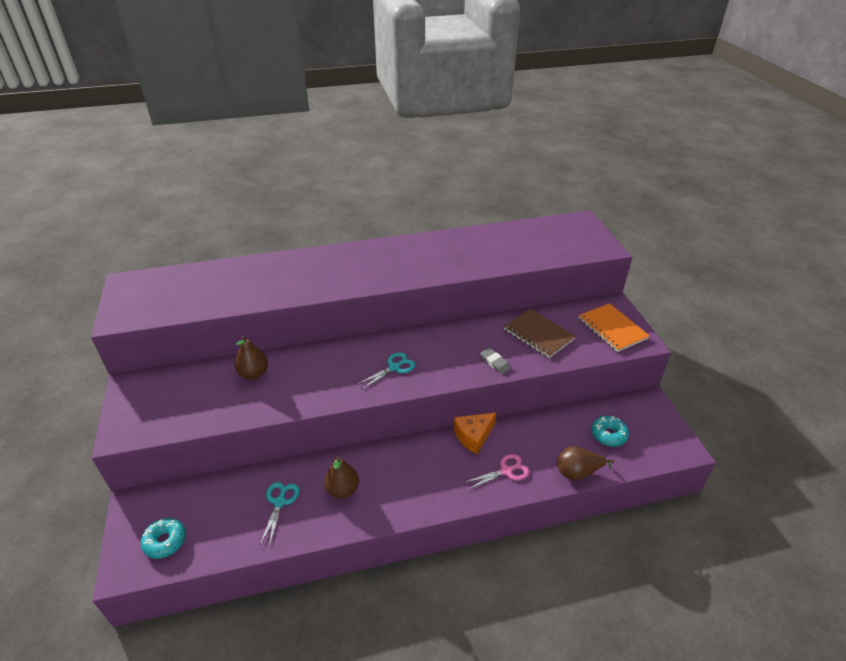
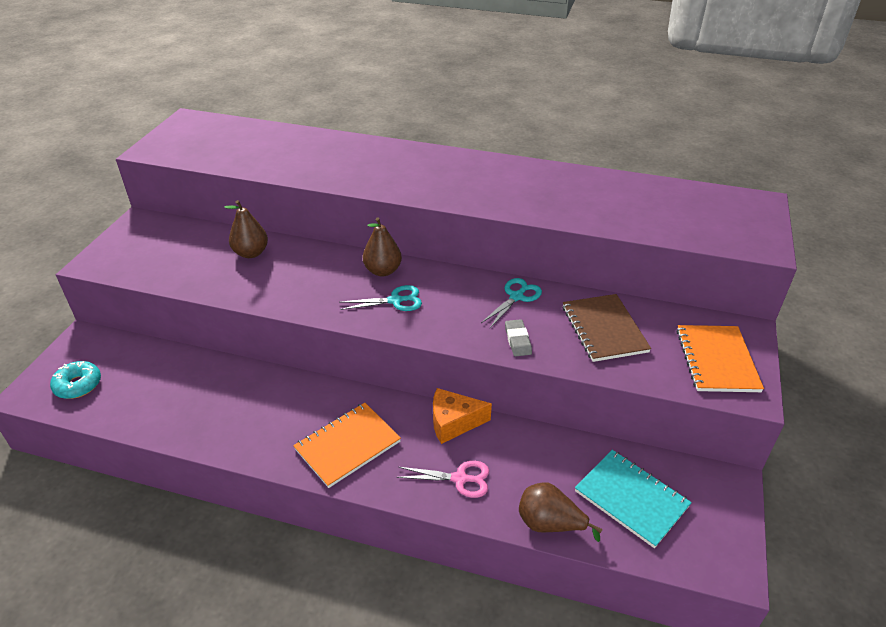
camera: 30 degrees right, 0 degrees up
(280, 502) = (200, 397): turquoise scissors -> turquoise scissors (516, 297)
(343, 489) = (268, 413): brown pear -> brown pear (383, 271)
(418, 485) = (347, 445): none -> orange notebook
(608, 434) = (631, 499): turquoise donut -> turquoise notebook

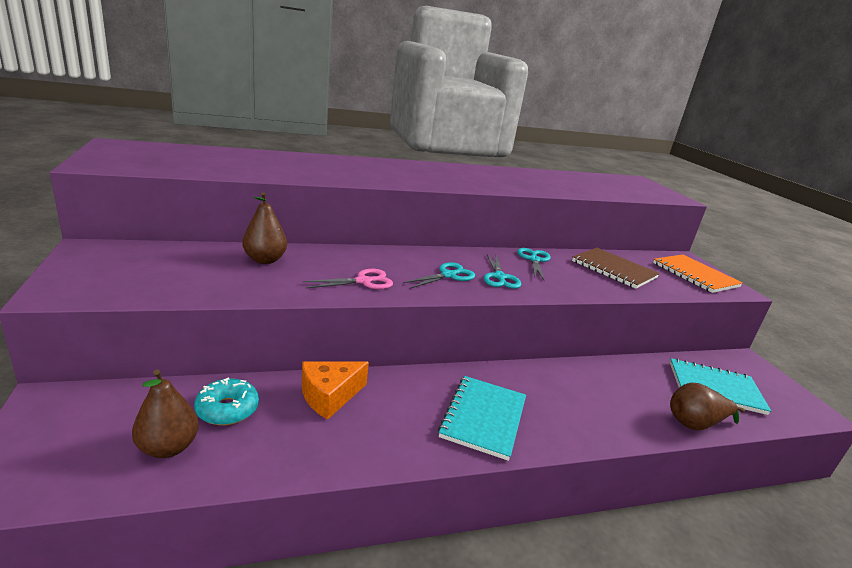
camera: 35 degrees left, 15 degrees down
(78, 385) = (85, 456): turquoise donut -> turquoise donut (227, 409)
(347, 445) = (483, 418): orange notebook -> turquoise notebook
(383, 271) = (411, 257): brown pear -> brown pear (168, 447)
(446, 313) = (499, 277): none -> turquoise scissors
(453, 422) = (546, 373): orange cheese -> orange cheese (329, 396)
(460, 479) = (600, 413): pink scissors -> pink scissors (363, 281)
(517, 340) = (572, 285): grey eraser -> none

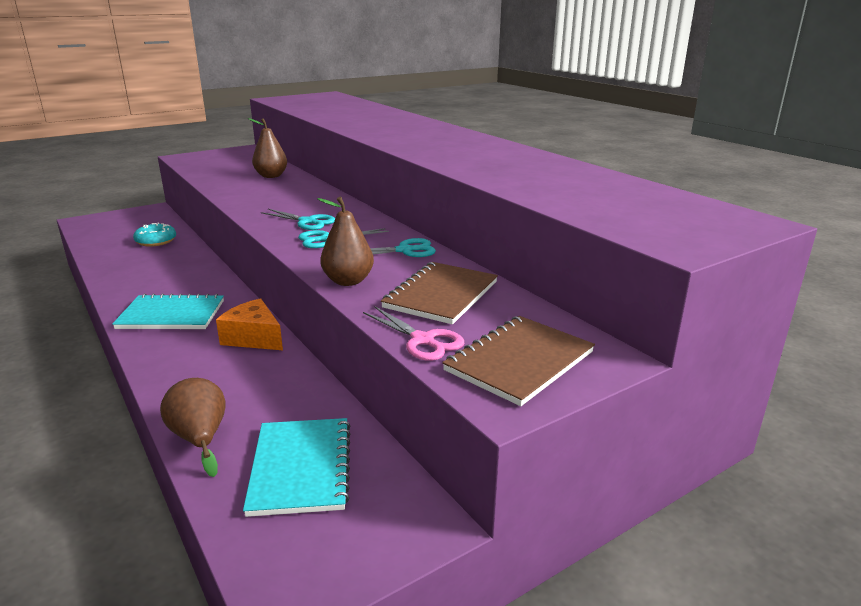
camera: 75 degrees right, 0 degrees up
(168, 447) = (117, 238): brown pear -> brown pear (348, 281)
(329, 396) = (181, 262): orange cheese -> orange cheese (253, 338)
(363, 281) = (261, 201): pink scissors -> pink scissors (422, 340)
(695, 275) = (519, 361): orange notebook -> brown notebook

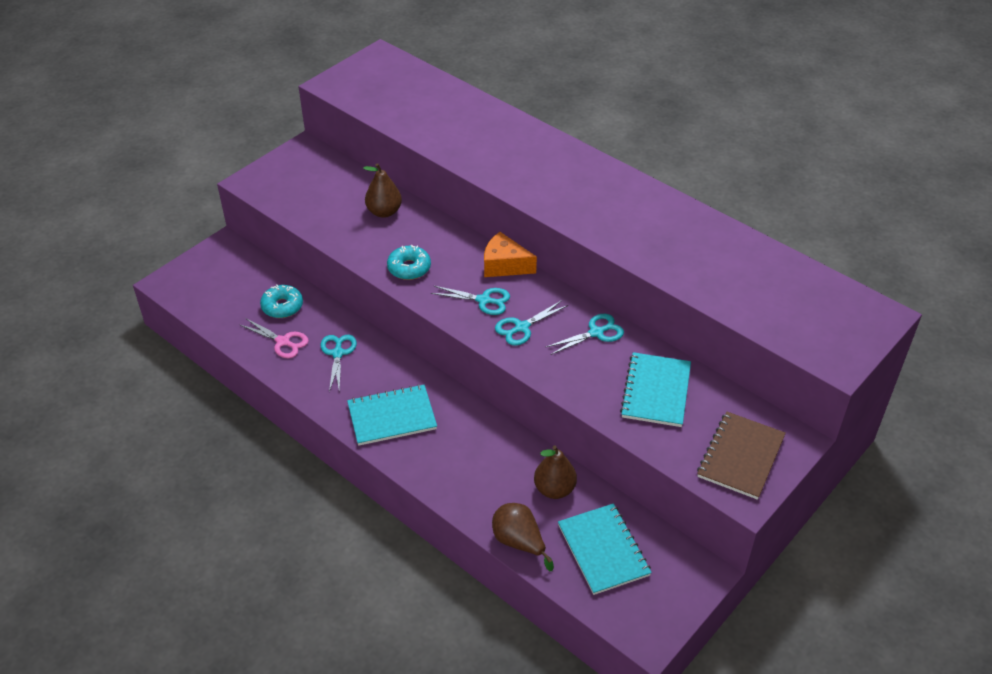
camera: 15 degrees left, 20 degrees up
(169, 271) = (338, 353): none -> turquoise scissors
(253, 338) = (484, 430): orange cheese -> orange cheese (504, 265)
(258, 200) = (409, 268): none -> turquoise donut
(348, 281) = (576, 388): brown pear -> brown pear (554, 489)
(422, 340) = (669, 449): pink scissors -> pink scissors (283, 342)
(441, 295) = (656, 391): brown notebook -> turquoise notebook

